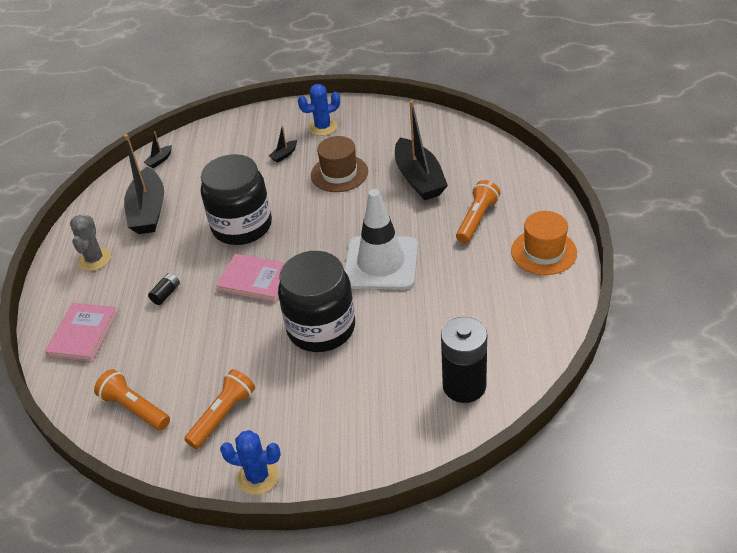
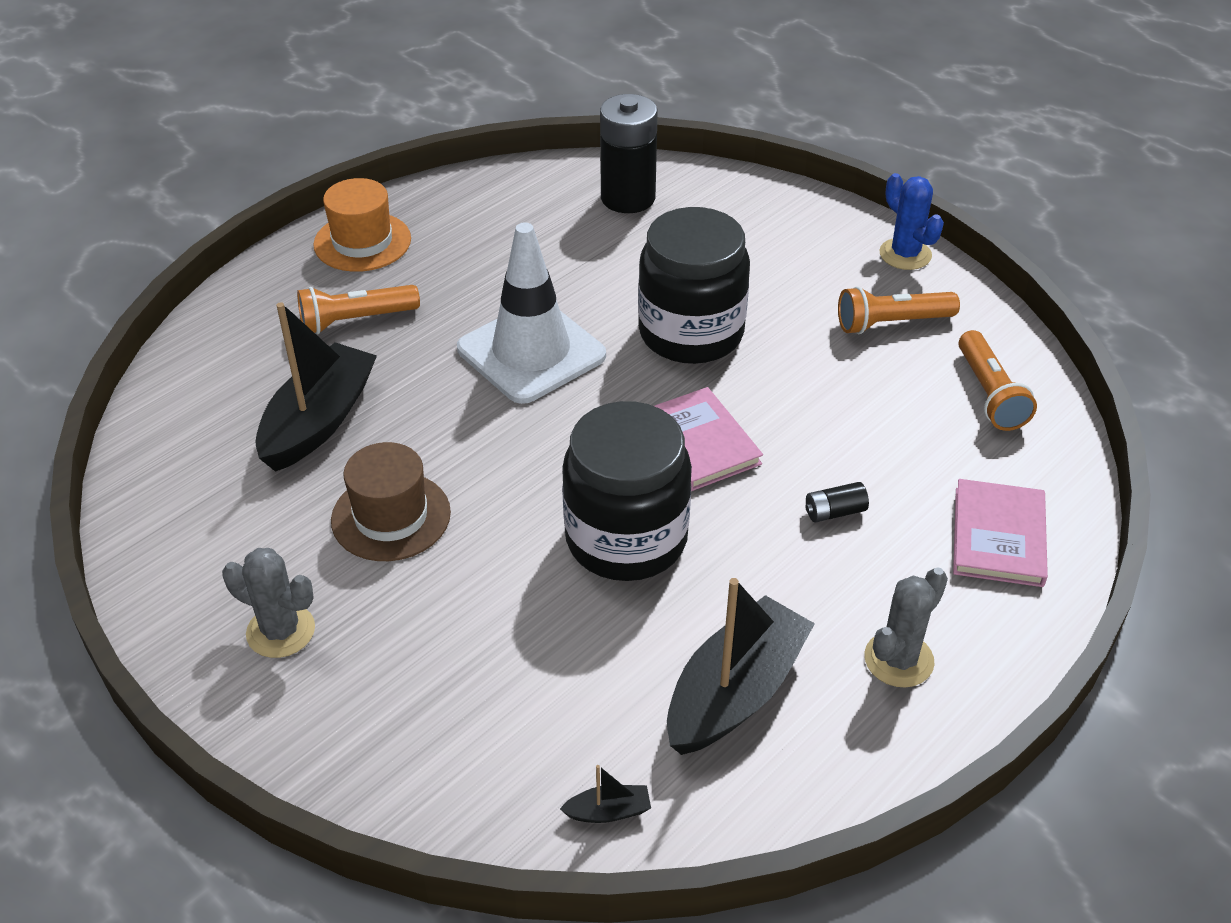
camera: 140 degrees left, 0 degrees up
(83, 334) = (998, 536): pink book -> pink book turned 45 degrees counterclockwise
(284, 155) = (410, 624): black boat -> none
(323, 127) = (281, 631): blue cactus -> grey cactus

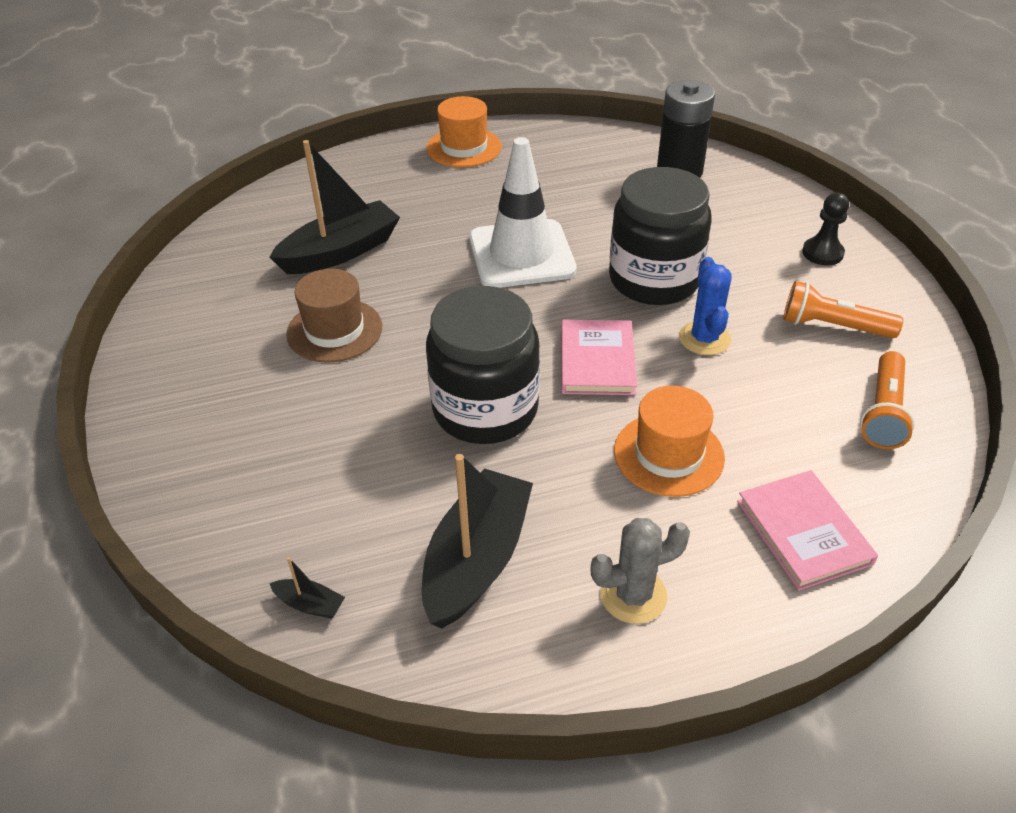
camera: 30 degrees right, 0 degrees up
(281, 631) = (203, 378): grey cactus -> none
(356, 320) = (418, 196): orange flashlight -> none
(735, 692) = (477, 559): black boat -> black boat turned 45 degrees counterclockwise
(831, 247) = (822, 253): none -> black pawn
(834, 512) = (668, 454): black battery -> orange hat
(905, 254) = (886, 278): blue cactus -> blue cactus (704, 338)
(998, 536) = (803, 532): pink book -> pink book turned 60 degrees counterclockwise

